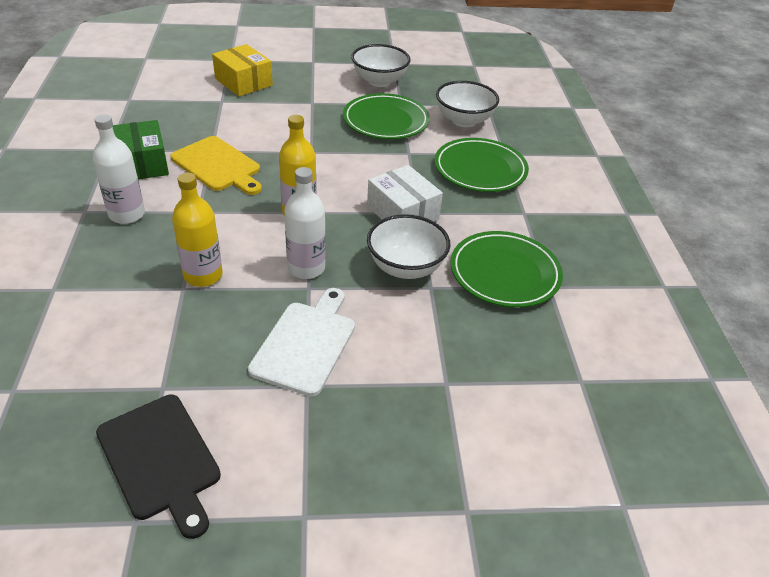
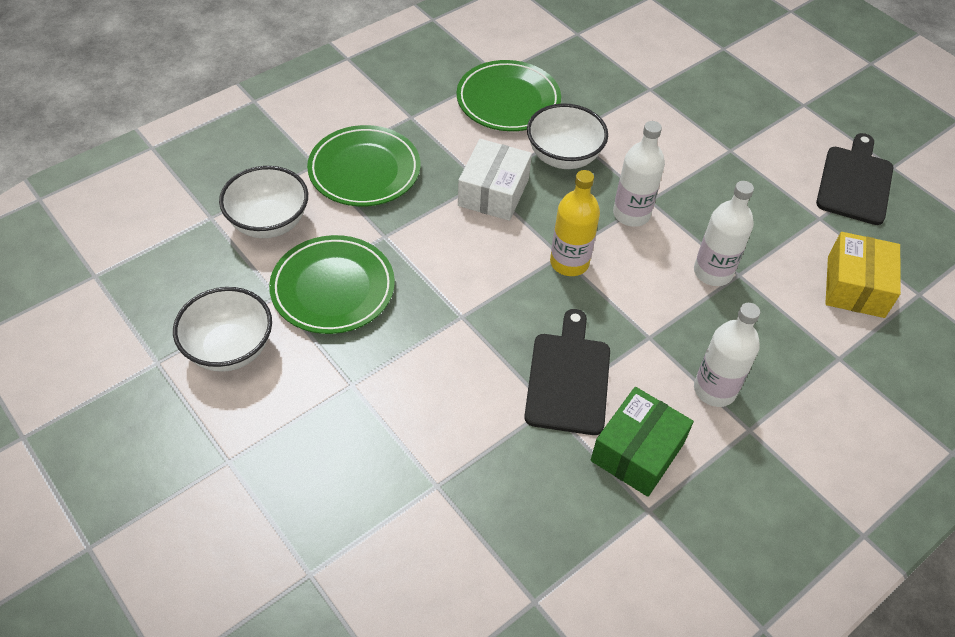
camera: 125 degrees left, 10 degrees up
(203, 275) = (712, 272): yellow bottle -> white bottle
(218, 165) = (568, 378): yellow cutting board -> black cutting board
(243, 82) = (364, 500): yellow box -> yellow box (855, 286)
(305, 344) = (701, 170): white cutting board -> none

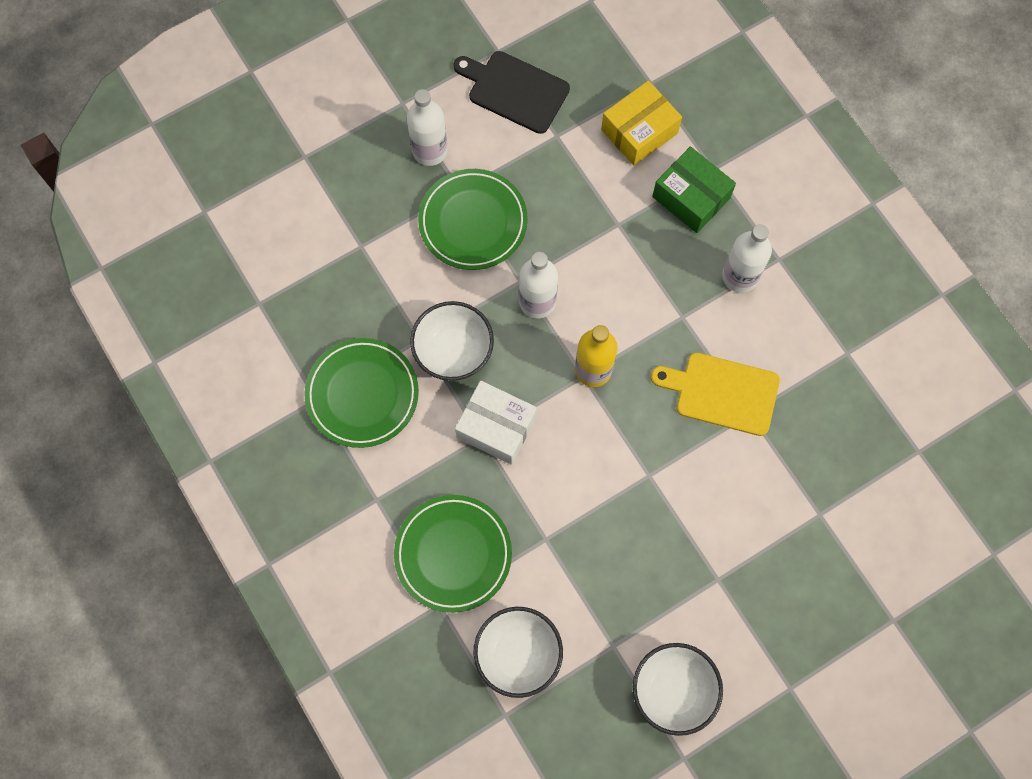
camera: 80 degrees left, 20 degrees up
(333, 288) = (608, 592): green plate -> green plate (473, 222)
(568, 378) = (722, 393): black cutting board -> yellow cutting board
(637, 452) = (795, 350): green box -> green box (691, 197)
(712, 272) = (614, 246): white bottle -> white bottle (430, 151)
(855, 286) = (639, 131): yellow box -> yellow box turned 60 degrees counterclockwise

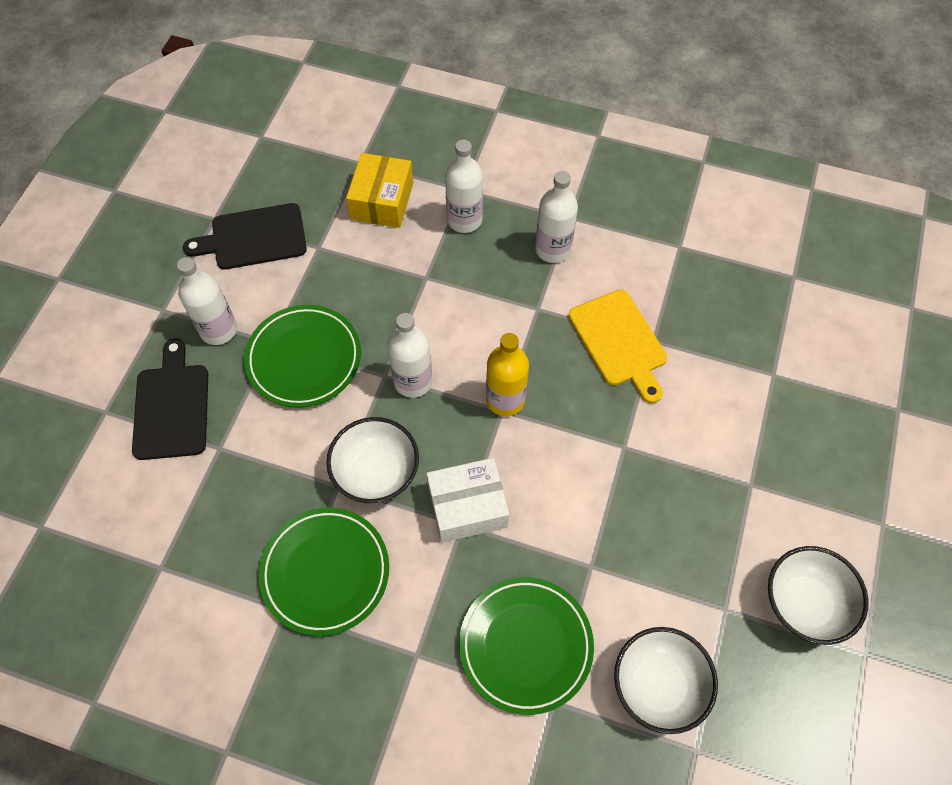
camera: 40 degrees left, 10 degrees down
(352, 188) = (171, 407): none -> black cutting board
(691, 197) = (464, 220): green box -> white bottle
(722, 393) = (619, 341): yellow cutting board -> yellow cutting board turned 90 degrees counterclockwise

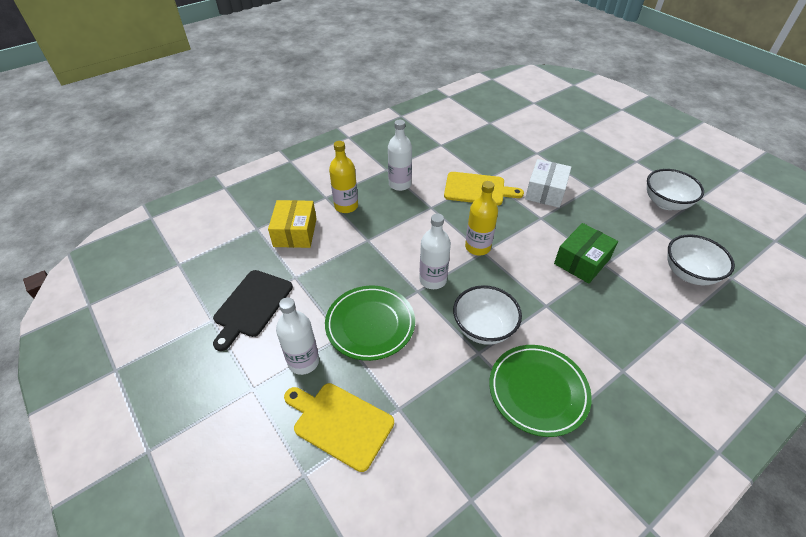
camera: 55 degrees left, 15 degrees down
(171, 407) = (340, 423): black cutting board -> yellow cutting board
(382, 201) = (295, 232): yellow box -> yellow box turned 45 degrees clockwise
(464, 220) = (346, 206): white bottle -> yellow bottle
(467, 507) = (536, 297): white box -> white box (545, 192)
(525, 645) = (640, 315): green plate -> none
(574, 534) = (581, 261): none -> green box

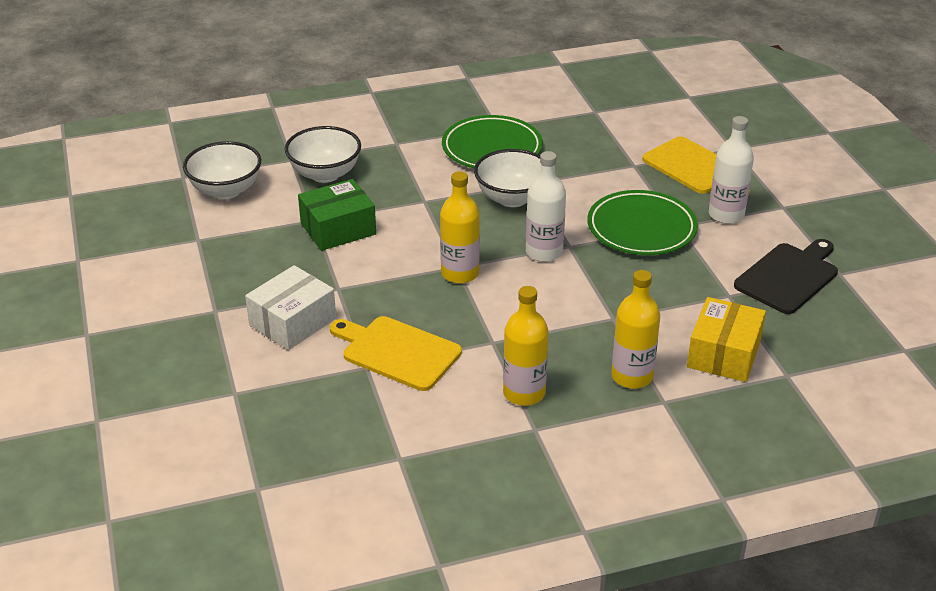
camera: 160 degrees left, 10 degrees down
(400, 184) = (524, 393): white bottle -> yellow bottle
(665, 203) = (137, 265): white bowl -> white bowl (325, 174)

